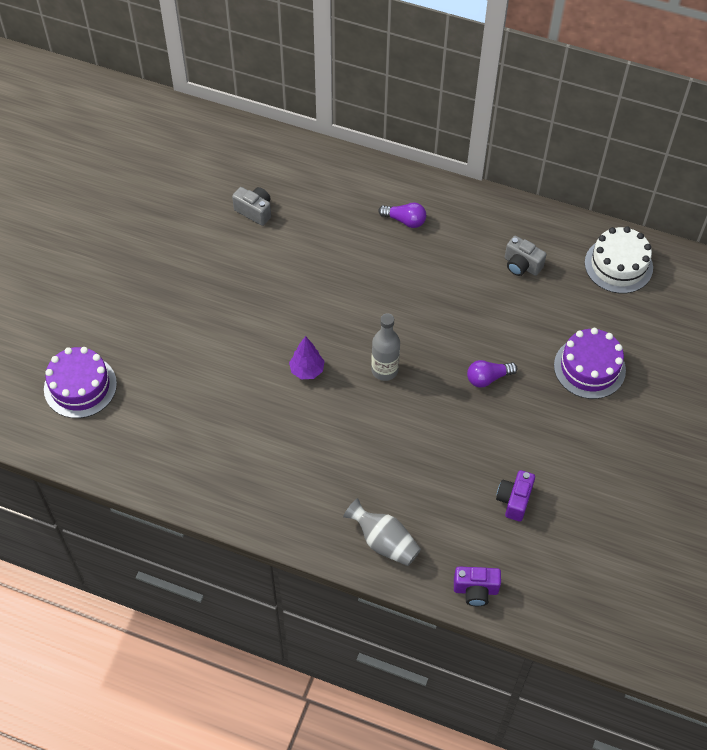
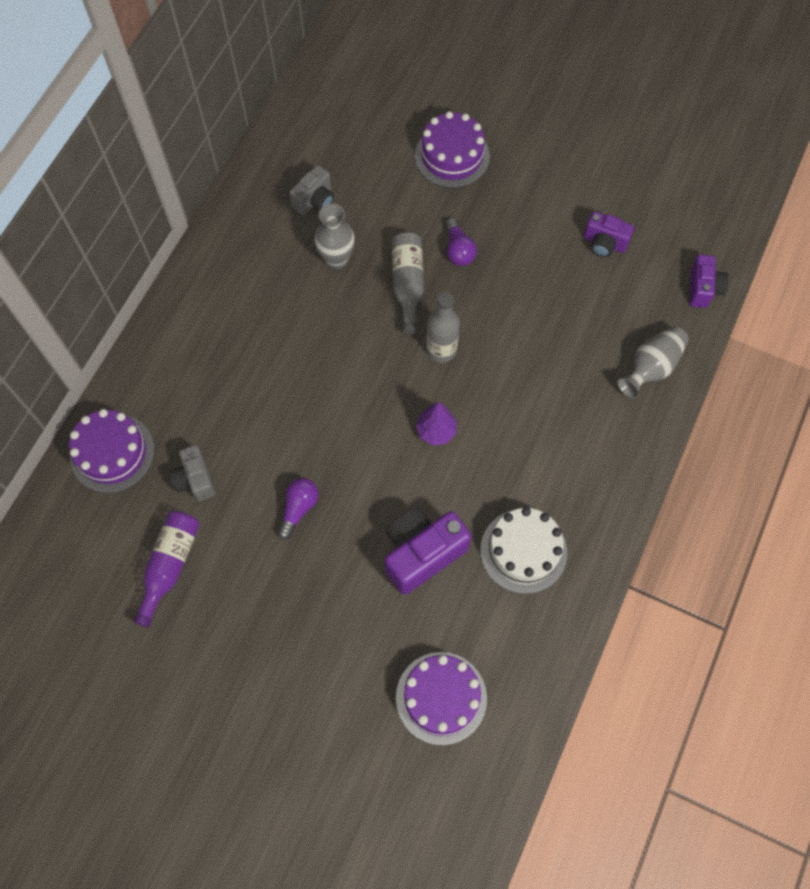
camera: 85 degrees left, 10 degrees up
(185, 204) = (169, 566): none -> purple bottle
(198, 366) = (422, 553): none -> purple camera
(254, 211) = (195, 480): grey camera -> grey camera turned 60 degrees counterclockwise
(274, 158) = (112, 453): none -> purple cake
(405, 220) = (235, 311): purple light bulb -> purple light bulb (298, 508)
(446, 341) = (408, 285): none -> grey bottle
(464, 286) = (337, 259): none -> grey vase
(618, 265) = (325, 111): white cake -> white cake (523, 551)

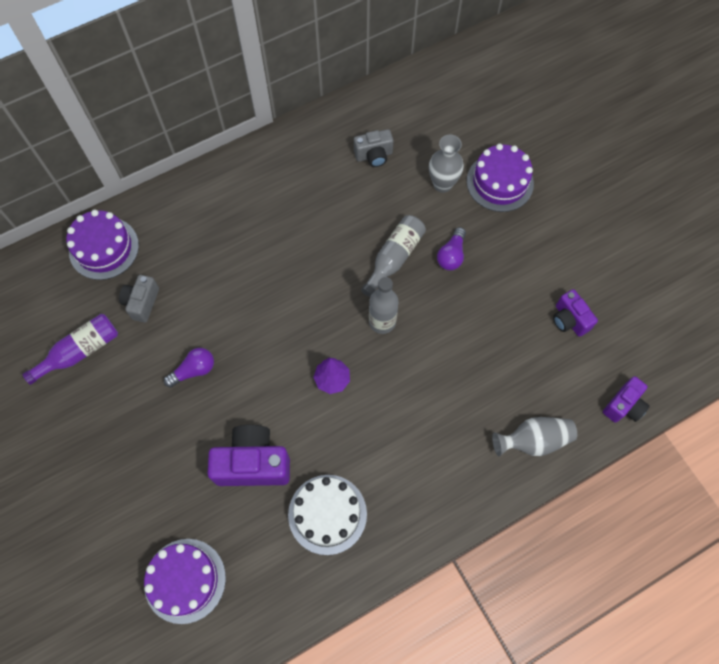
camera: 35 degrees right, 0 degrees up
(337, 259) = (357, 207): grey vase -> grey vase (442, 184)

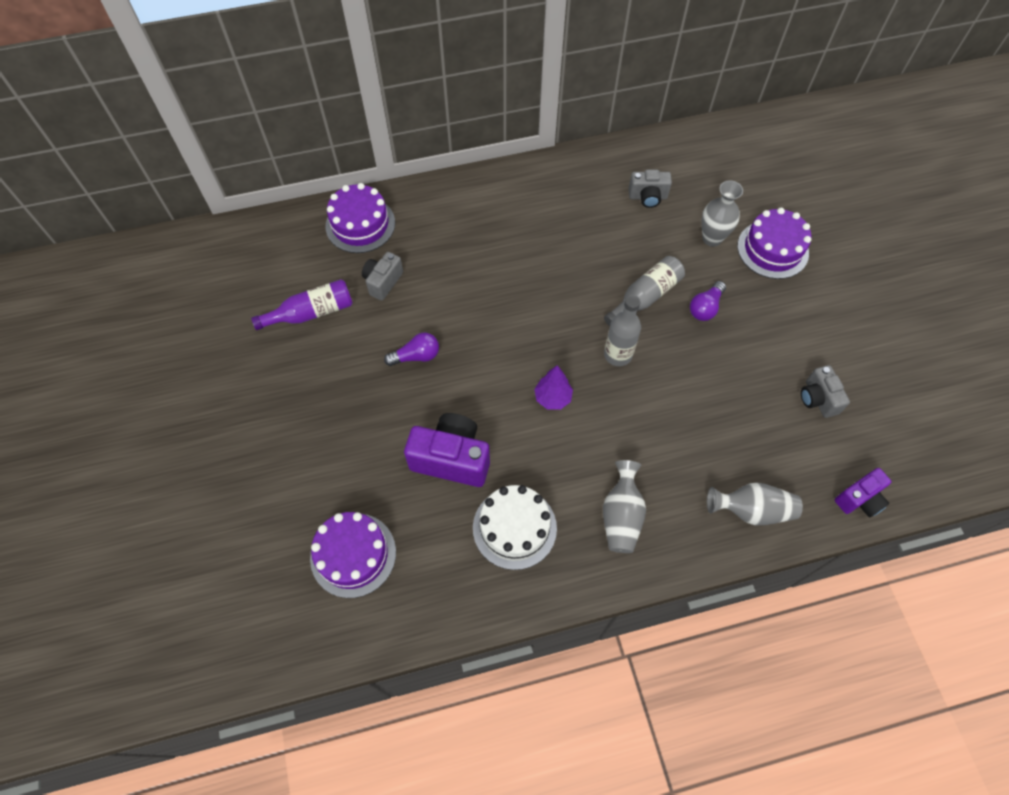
camera: 15 degrees right, 5 degrees down
(420, 476) = (621, 515): none -> grey vase
(569, 320) = (817, 399): purple camera -> grey camera

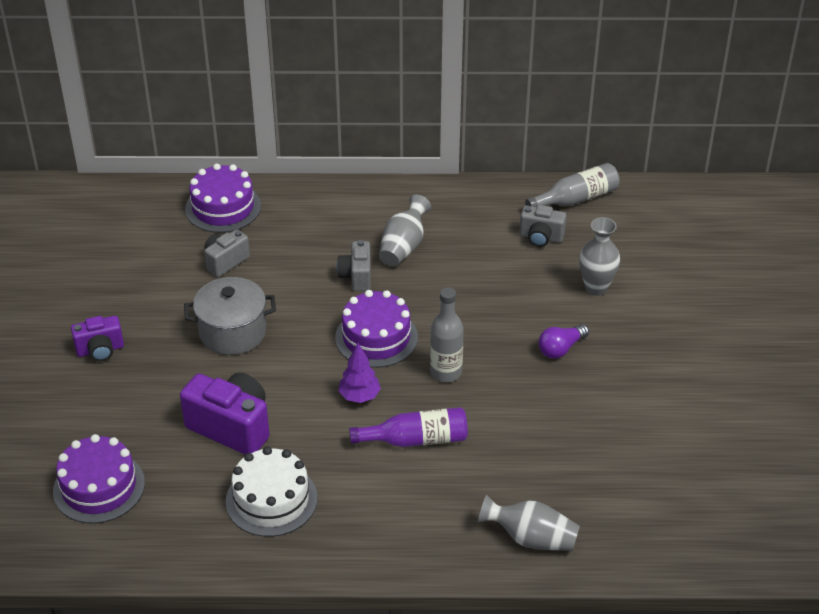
camera: 15 degrees right, 20 degrees down
(311, 313) = (141, 274): purple bottle -> purple bottle (416, 439)
(416, 356) = (232, 332): purple light bulb -> grey pot
(621, 515) = (388, 513): grey vase -> grey vase (403, 246)
(645, 297) = (498, 326): grey bottle -> grey bottle (576, 199)
(772, 249) = (660, 310): purple cake -> purple cake (376, 337)
(817, 399) = (650, 455): grey camera -> grey camera (356, 276)
(859, 499) = (656, 555): purple camera -> purple camera (100, 350)

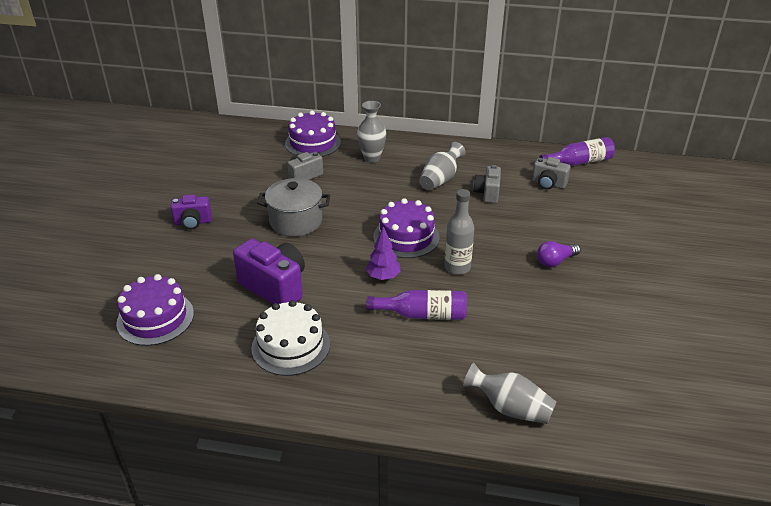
camera: 10 degrees right, 5 degrees down
(356, 276) = (400, 195): grey camera -> grey camera (487, 193)
(576, 199) = (578, 162): grey bottle -> purple bottle
(596, 288) = (589, 222): grey vase -> grey vase (372, 158)

